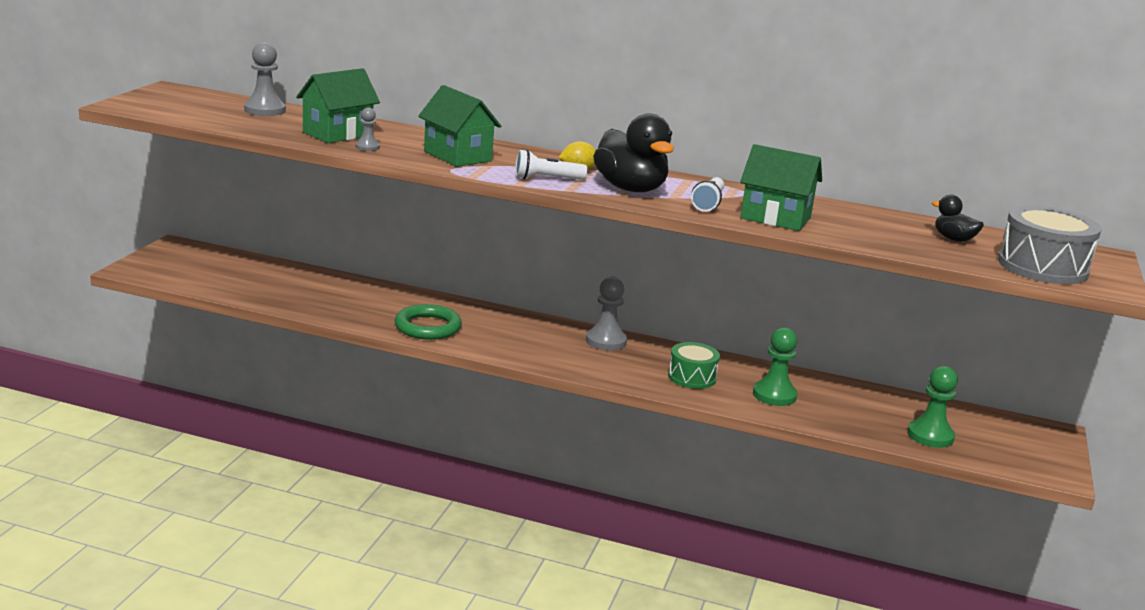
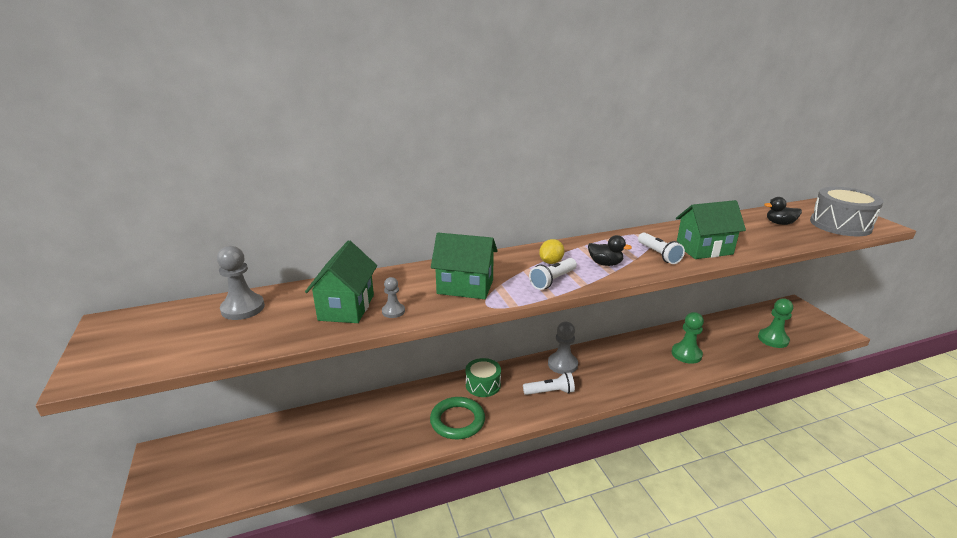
camera: 35 degrees left, 5 degrees up
(552, 350) = (550, 392): none -> white flashlight
(630, 189) = (605, 264): black duck -> black duck, size x0.50
(692, 377) = (638, 366): green drum -> green drum (483, 385)

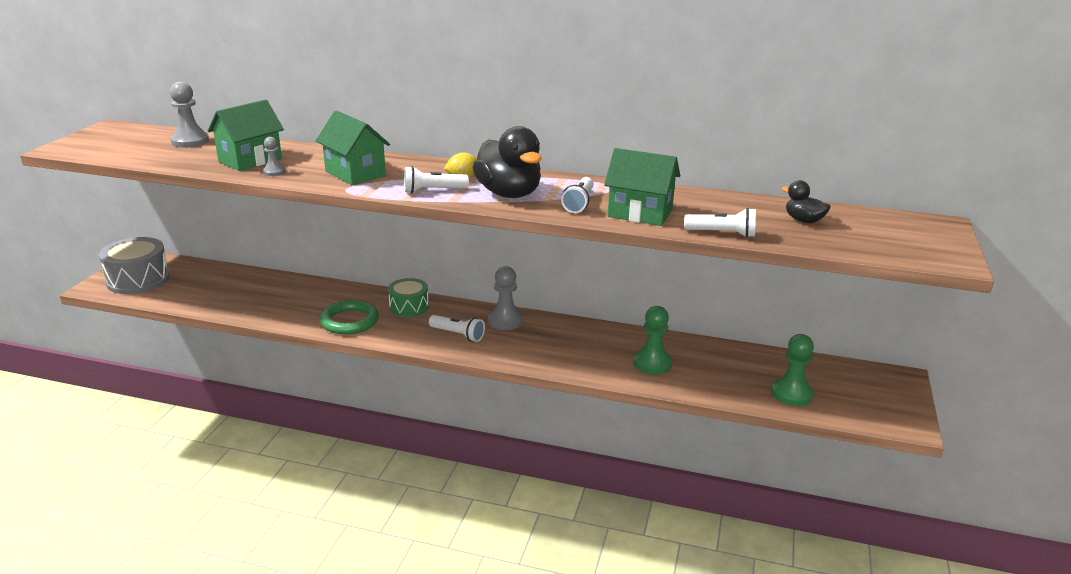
camera: 35 degrees right, 0 degrees up
(605, 264) = (509, 194): black duck -> black duck, size x1.99
(769, 247) = (722, 234): none -> white flashlight
(840, 225) = (887, 244): grey drum -> grey drum (138, 280)

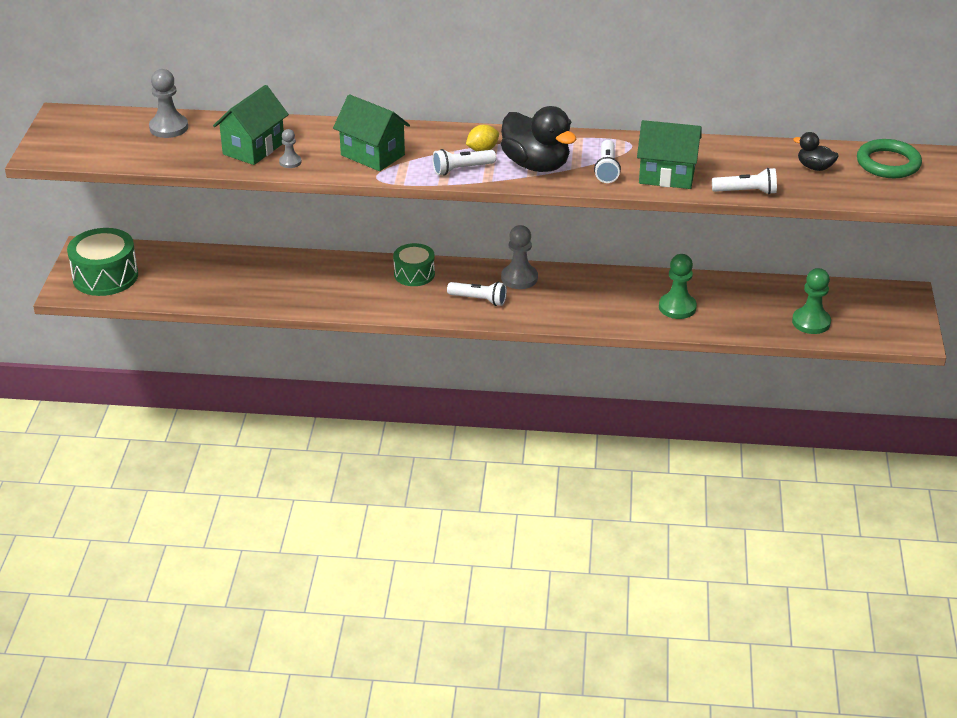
camera: 10 degrees left, 10 degrees up
(138, 280) = (105, 276): grey drum -> green drum
(349, 321) = (362, 298): green ring -> green ring (888, 163)

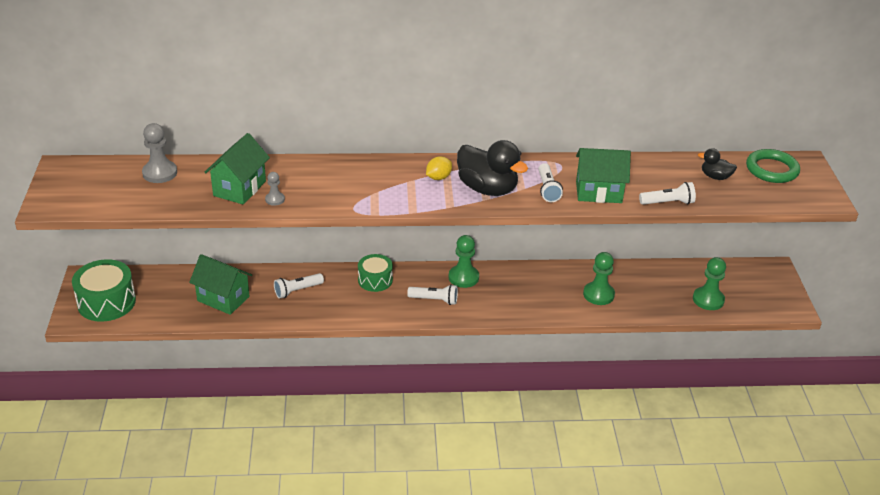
camera: 10 degrees left, 0 degrees up
(372, 155) = (345, 188): green house -> green house (223, 299)
(462, 169) = (425, 197): white flashlight -> white flashlight (297, 290)
(519, 278) = (463, 277): grey pawn -> green pawn

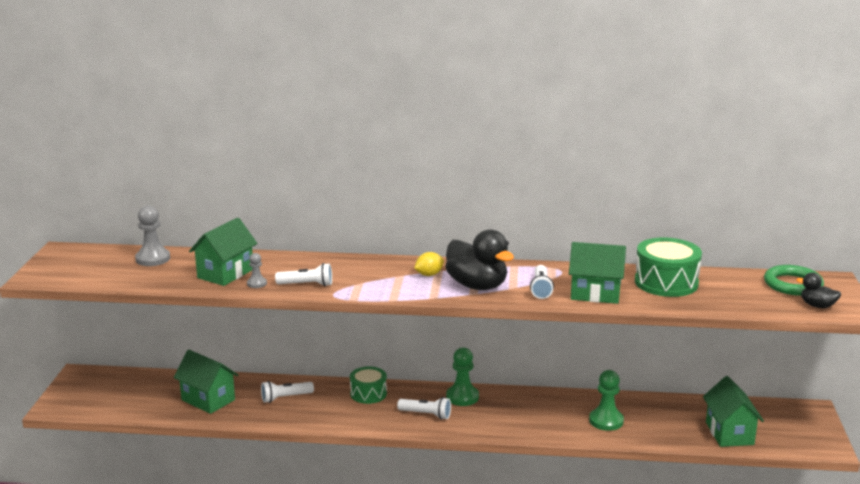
camera: 10 degrees right, 15 degrees down
(106, 302) = (92, 395): green drum -> green drum (666, 282)
(668, 203) = (669, 306): white flashlight -> white flashlight (307, 285)
(708, 300) = (729, 433): green pawn -> green house
(715, 177) = (727, 287): black duck -> black duck (817, 306)

